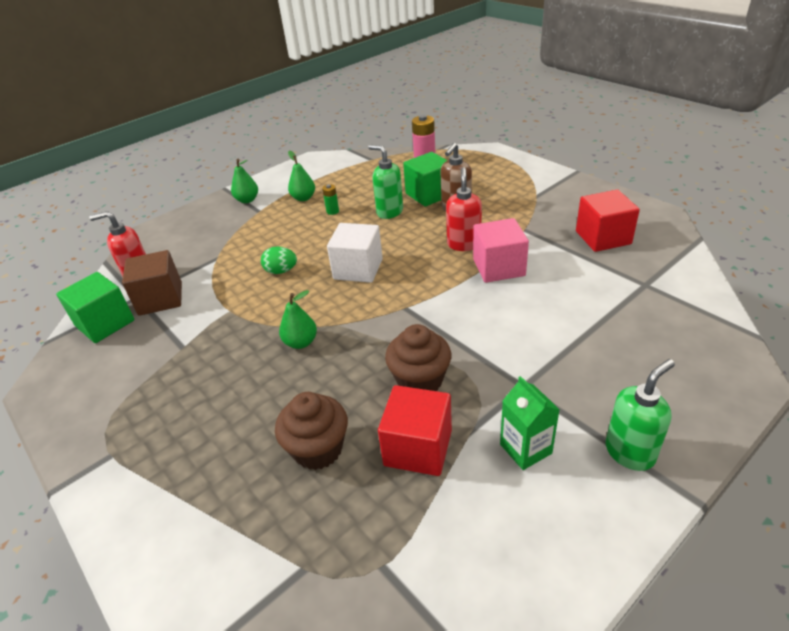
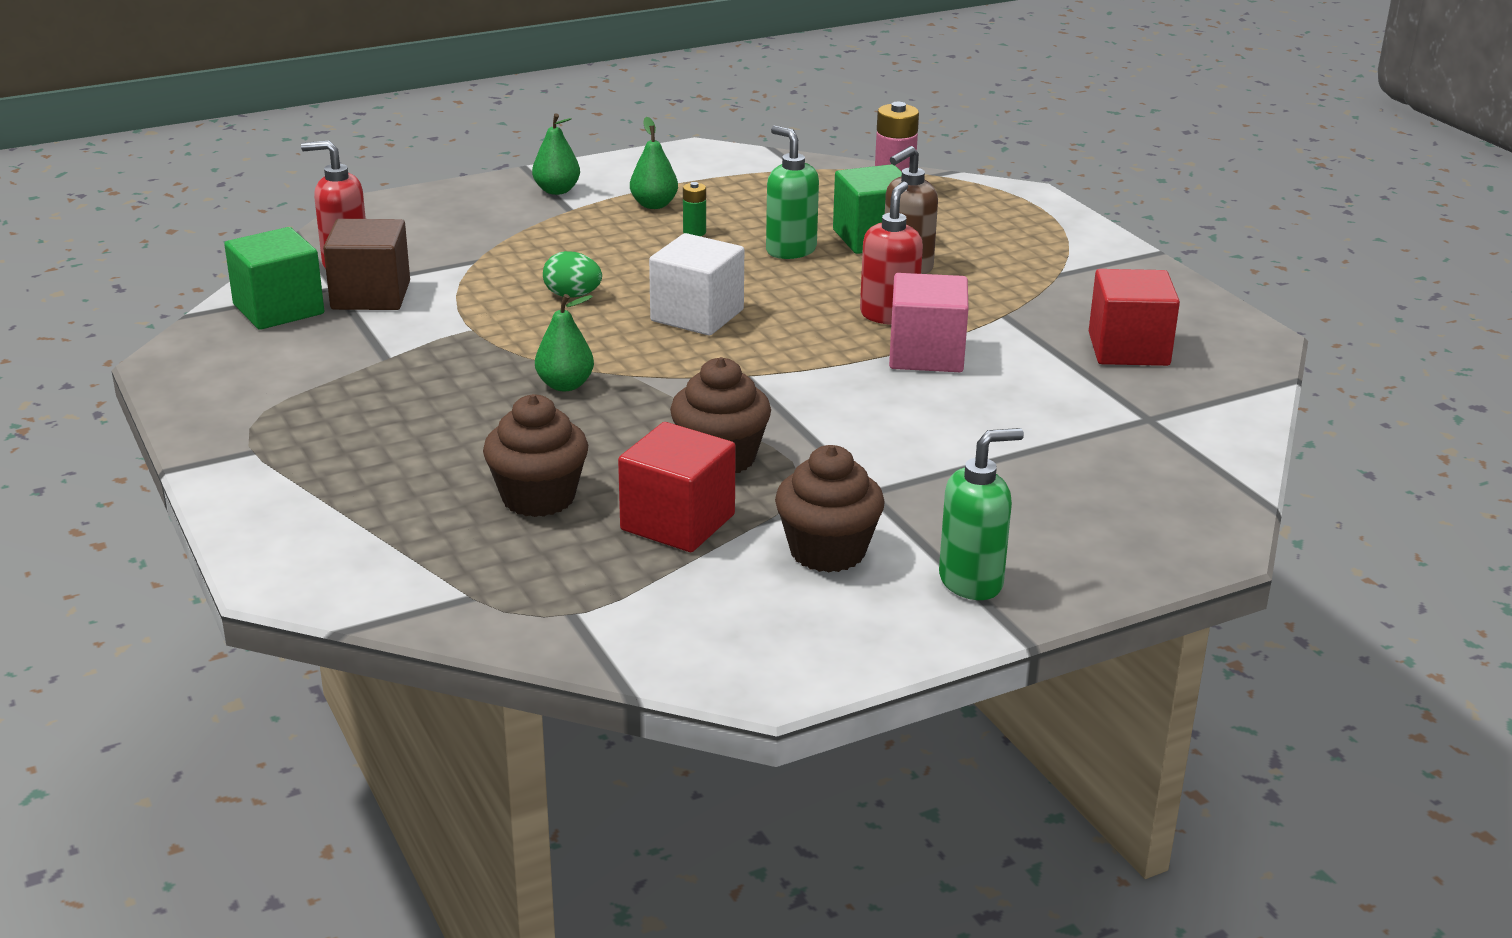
camera: 10 degrees right, 10 degrees down
(525, 449) = (827, 551): green carton -> brown cupcake

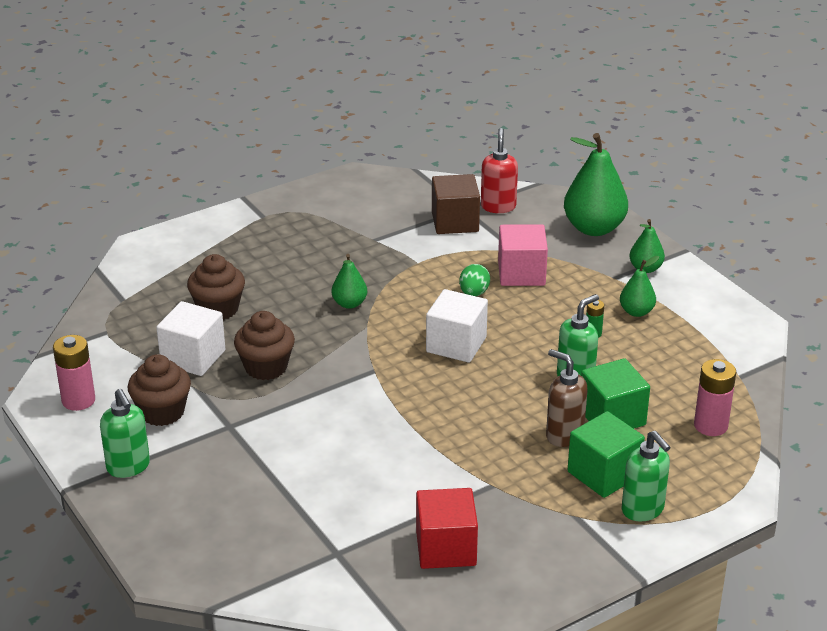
camera: 85 degrees right, 5 degrees up
(278, 309) = (428, 195): green cube -> green cube (603, 474)
(442, 209) = (594, 228): none -> green pear
(678, 522) = (193, 357): red cube -> white cube
(783, 638) = (78, 400): none -> pink battery
(889, 315) = (476, 428): red soap dispenser -> none
(926, 355) = (417, 446): pink cube -> pink cube (521, 273)
(1045, 239) = (643, 510): none -> green soap dispenser

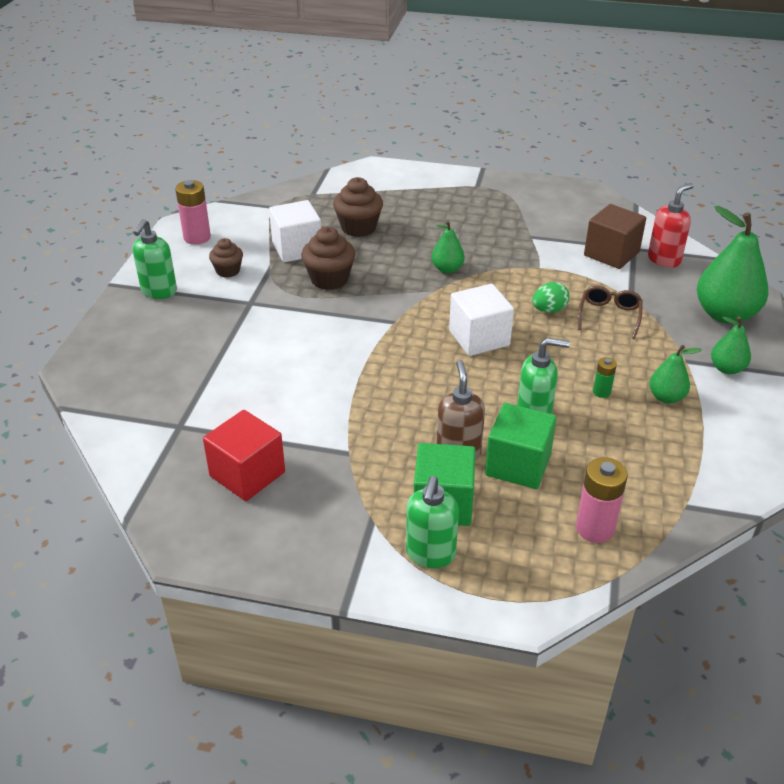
camera: 45 degrees right, 5 degrees up
(162, 412) = (228, 271): brown cupcake -> brown cupcake, size x0.63
(521, 273) = (609, 316): pink cube -> brown glasses

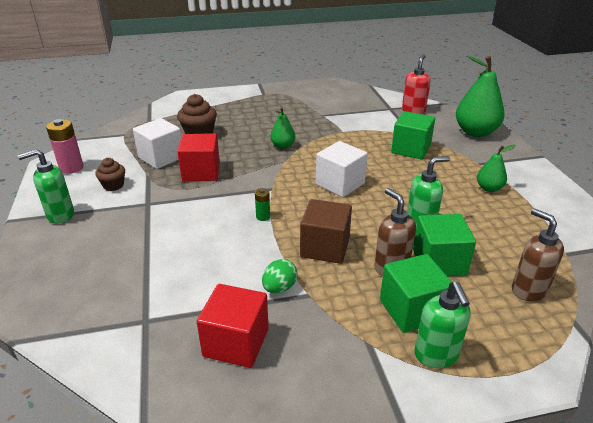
camera: 25 degrees left, 5 degrees down
(159, 292) = (60, 215): green soap dispenser -> green soap dispenser turned 75 degrees clockwise
(329, 279) = (201, 172): brown cupcake -> red cube
(549, 310) = (371, 155): green egg -> green egg (279, 288)
(595, 528) = (528, 290): pink battery -> brown soap dispenser
(601, 392) = (448, 196): green battery -> green battery (263, 217)
(609, 316) = (411, 149): brown glasses -> green cube
(611, 254) = (380, 114): brown cube -> brown cube (325, 247)
(727, 368) = (506, 162): green pear -> none

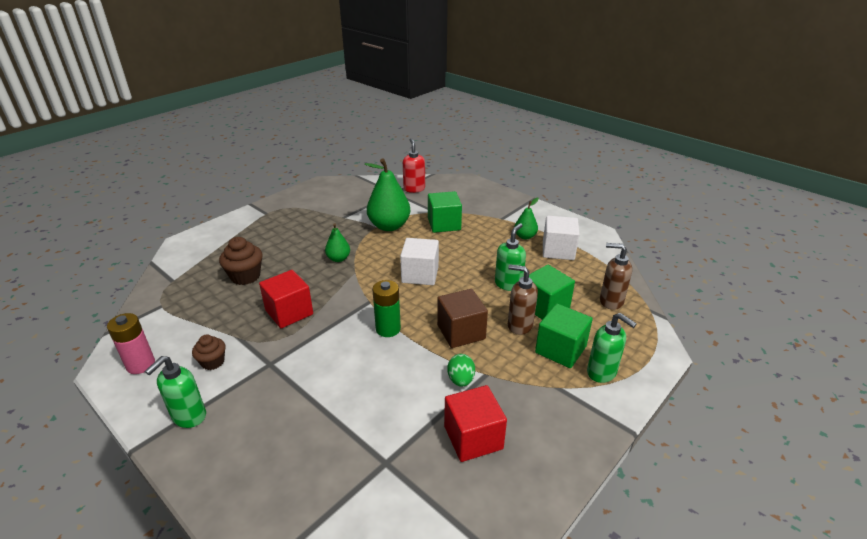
camera: 35 degrees left, 0 degrees up
(161, 157) = (232, 314): white cube -> white cube (558, 250)
(263, 217) = (388, 329): green battery -> green battery, size x1.85
(475, 132) = (476, 193): green pear -> green pear (389, 226)

